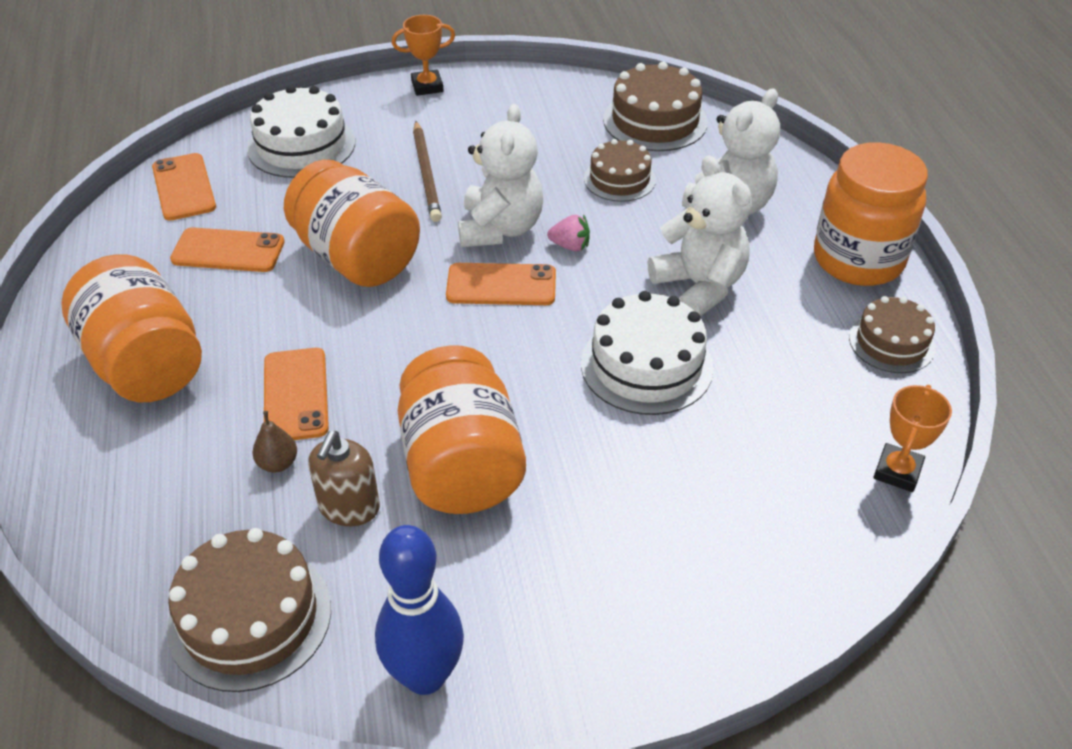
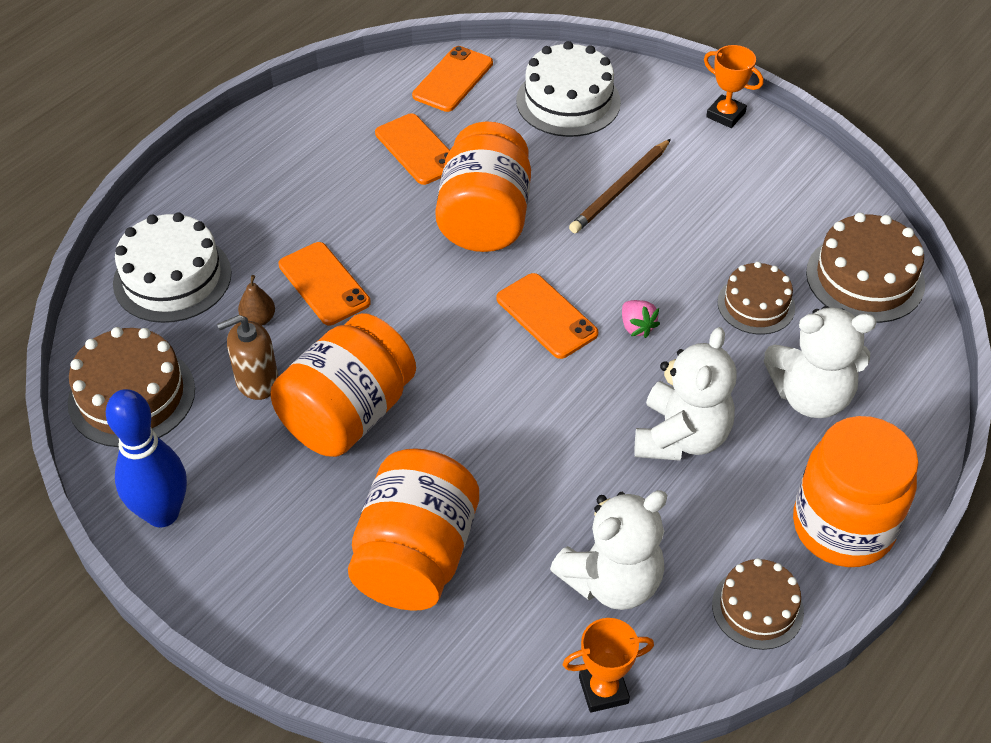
camera: 50 degrees right, 5 degrees up
(146, 364) = (276, 192): orange jar -> orange jar (416, 556)
(296, 395) = (324, 284): orange phone -> orange phone turned 75 degrees counterclockwise
(500, 229) = (608, 273): white teddy bear -> white teddy bear (612, 581)
(646, 365) = (554, 457): white cake -> white cake (172, 278)

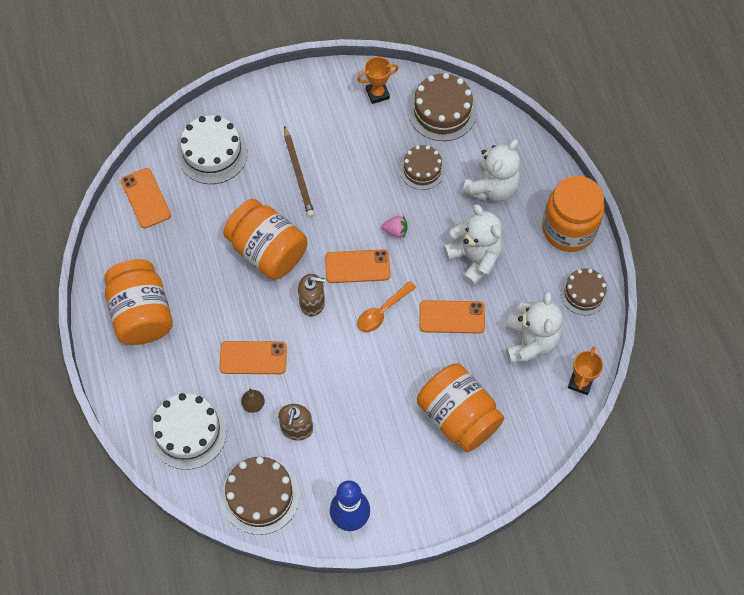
camera: 55 degrees left, 15 degrees up
(348, 414) = (351, 397): orange jar -> orange jar (142, 314)
(417, 149) = (188, 251): orange phone -> orange phone (452, 317)
(452, 299) = (312, 303): none -> brown soap dispenser
(504, 378) = (382, 311): none -> orange spoon
(725, 115) = (285, 87): orange trophy -> orange trophy (377, 94)

